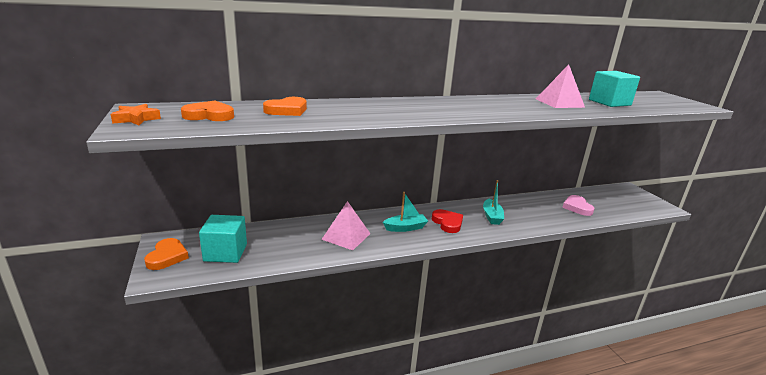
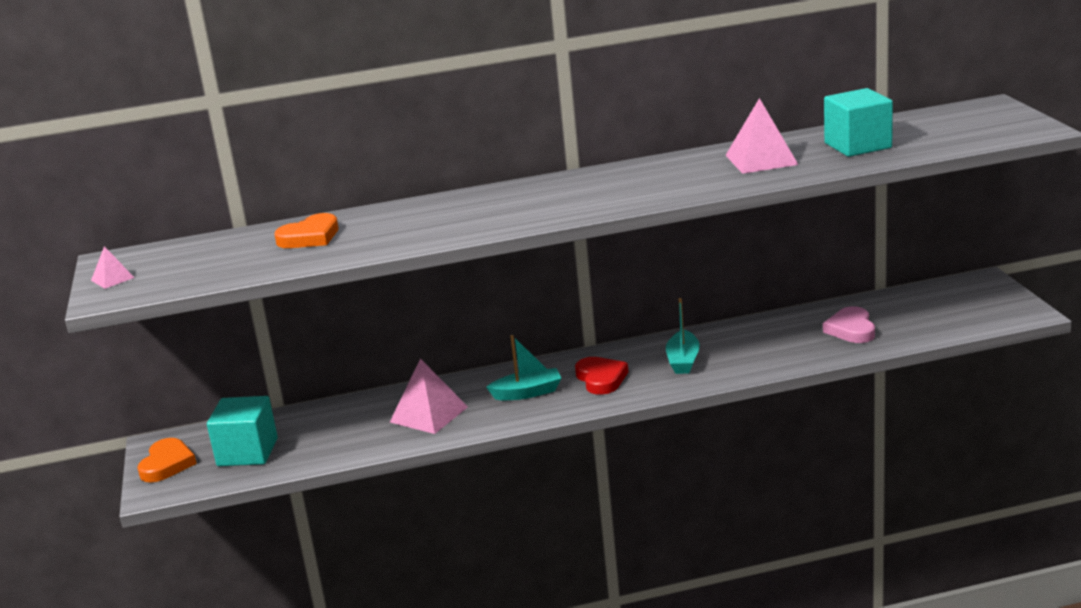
camera: 10 degrees right, 0 degrees up
(136, 119) = (112, 279): orange star -> pink pyramid
(209, 115) = (204, 261): orange heart -> none

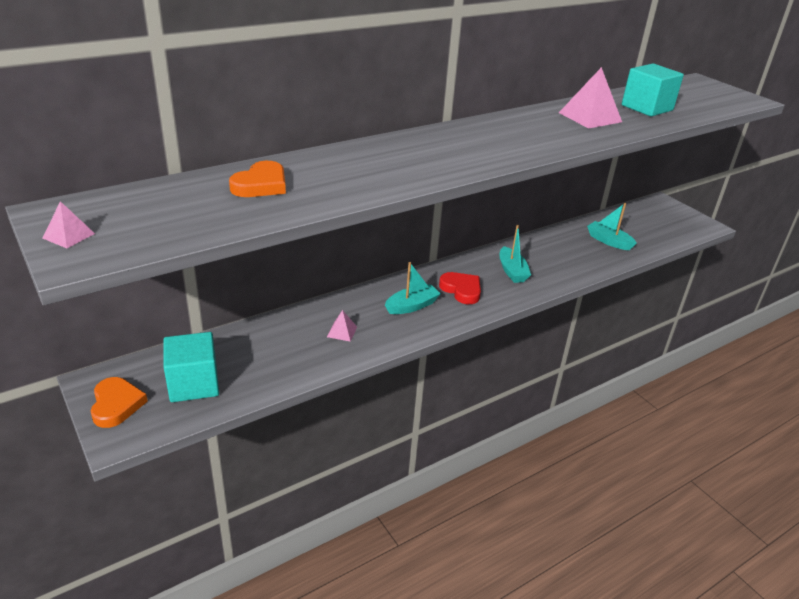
camera: 25 degrees left, 10 degrees up
(429, 414) = (342, 332): pink pyramid -> pink pyramid, size x0.51
(851, 329) = (608, 241): pink heart -> turquoise boat

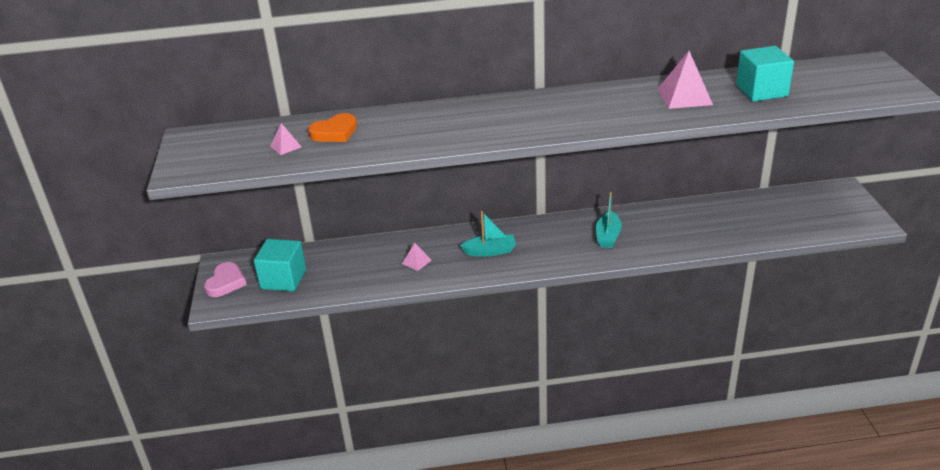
camera: 30 degrees right, 0 degrees up
(69, 235) = (186, 155): pink pyramid -> pink pyramid (286, 146)
(116, 405) = (226, 282): orange heart -> pink heart
(461, 290) = (545, 245): red heart -> none
(608, 241) = (737, 223): turquoise boat -> none

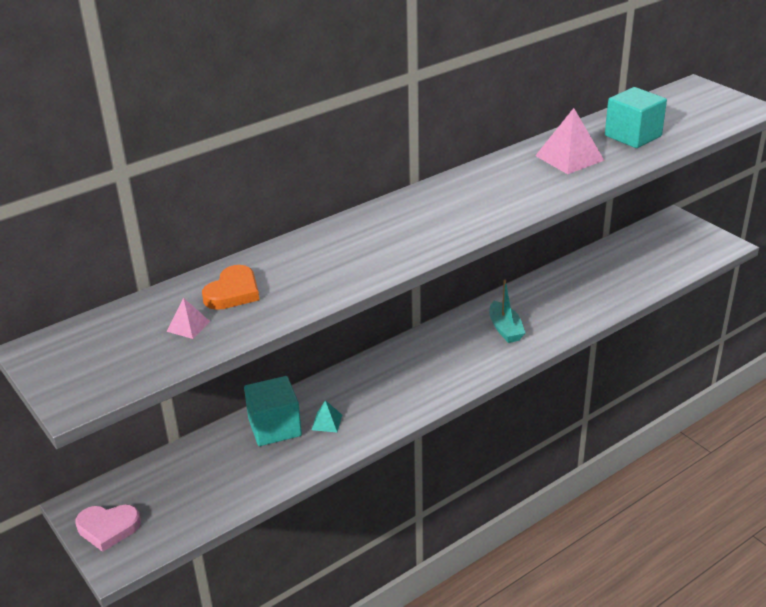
camera: 30 degrees left, 0 degrees up
(226, 282) = (108, 528): pink heart -> pink heart turned 105 degrees clockwise
(283, 279) = (182, 497): turquoise cube -> turquoise cube (275, 427)
(416, 262) = (327, 422): pink pyramid -> turquoise pyramid
(490, 251) = (398, 384): turquoise boat -> none

